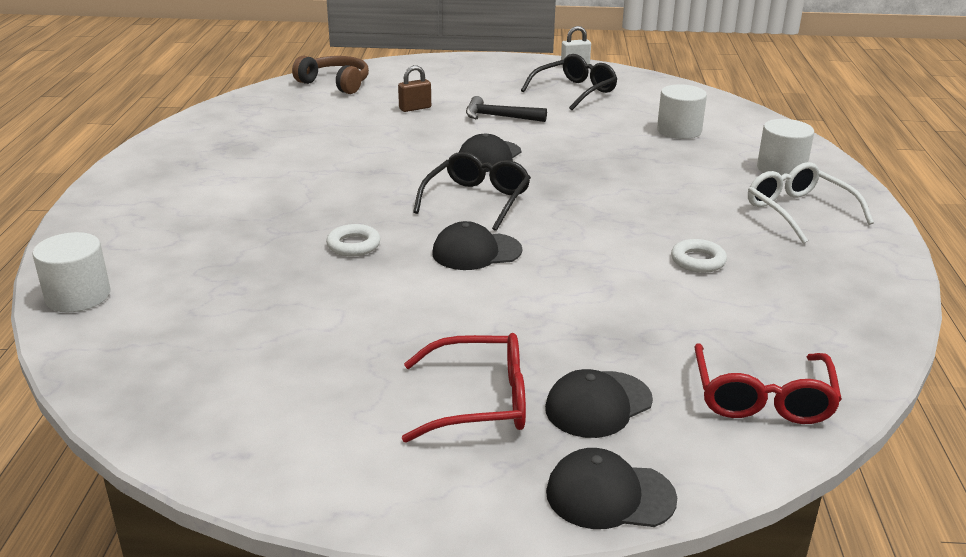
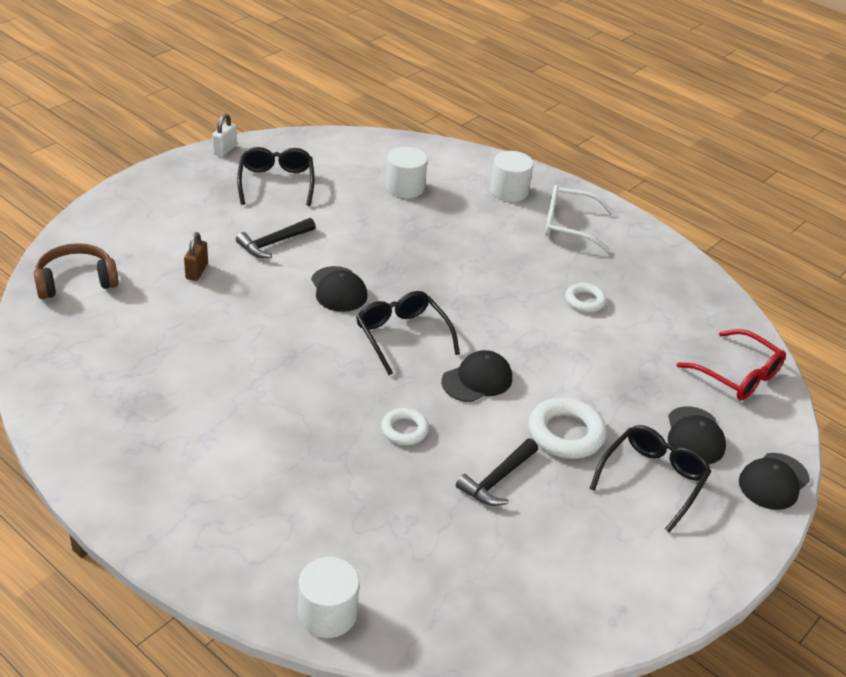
camera: 55 degrees left, 10 degrees up
(349, 311) = (497, 480): none -> black hammer
(472, 323) = (565, 434): none -> white ring
(476, 252) = (477, 380): black cap -> black cap turned 150 degrees counterclockwise
(482, 401) = (653, 479): red glasses -> black glasses

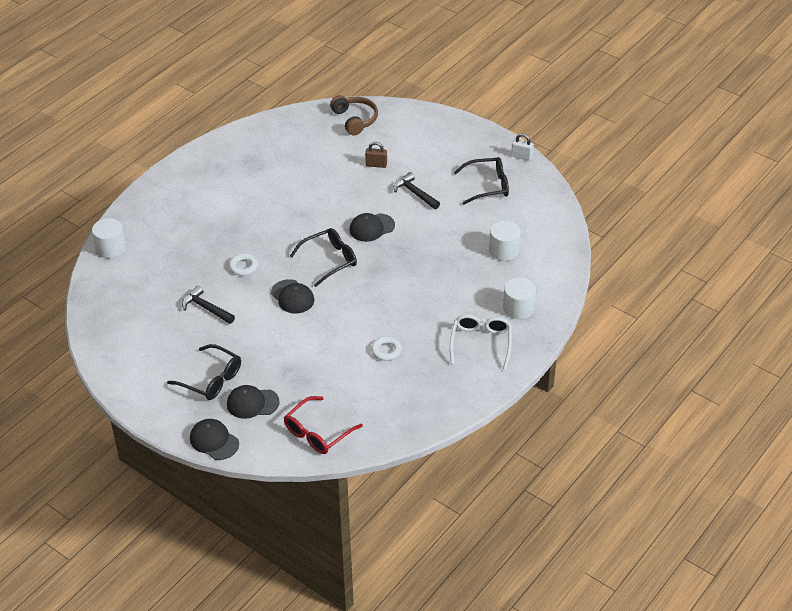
camera: 90 degrees right, 5 degrees up
(565, 434) = (248, 339): white ring -> none

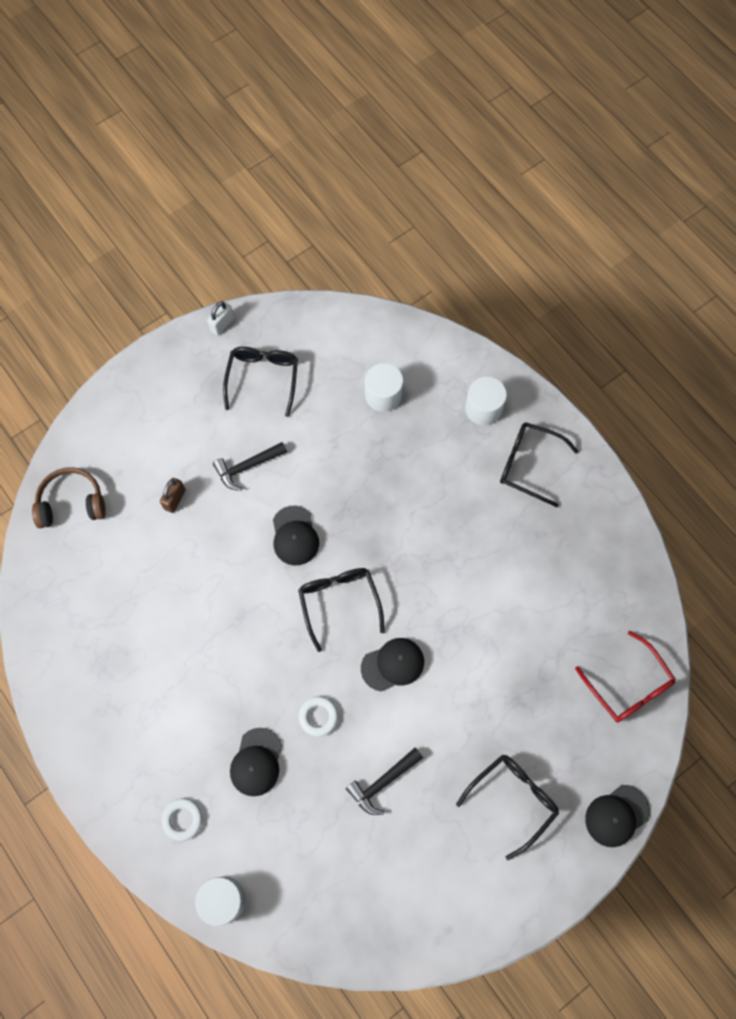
camera: 75 degrees left, 25 degrees up
(252, 403) = (565, 754): black cap -> black cap (256, 762)
(386, 351) = (515, 573): white ring -> white ring (182, 819)
(481, 342) = (528, 464): white glasses -> black glasses

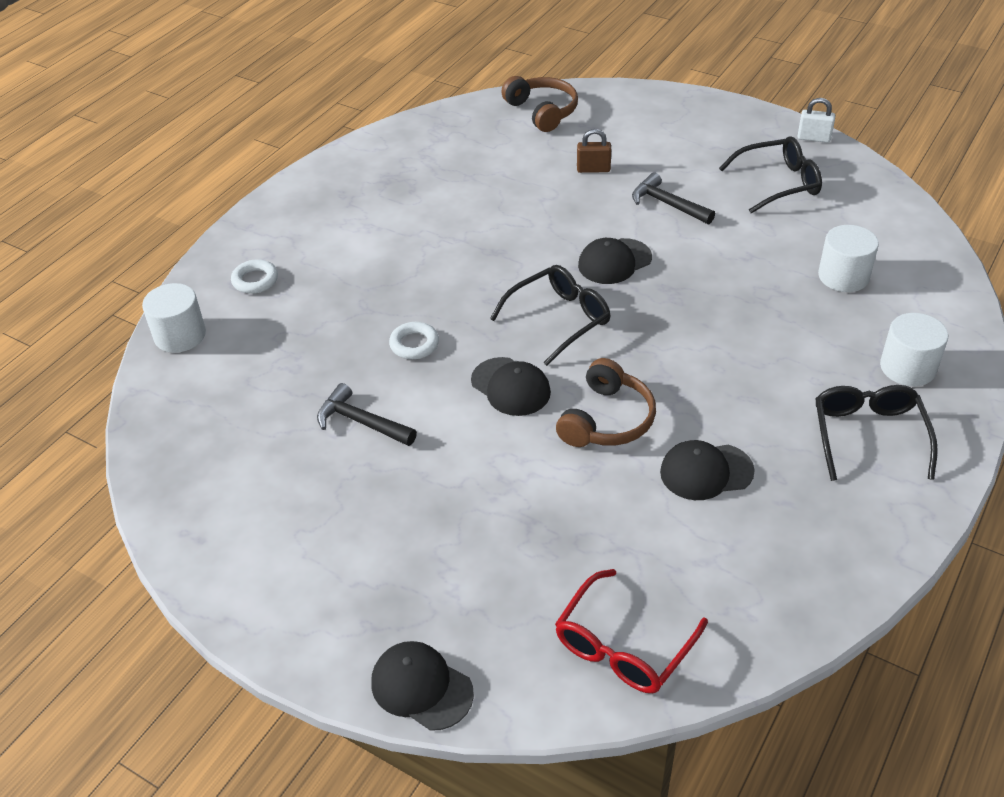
camera: 70 degrees right, 25 degrees down
(256, 762) = (339, 313): black cap -> black cap (706, 472)
(450, 614) = (607, 420): none -> brown headphones
(514, 798) = (395, 557): black glasses -> none

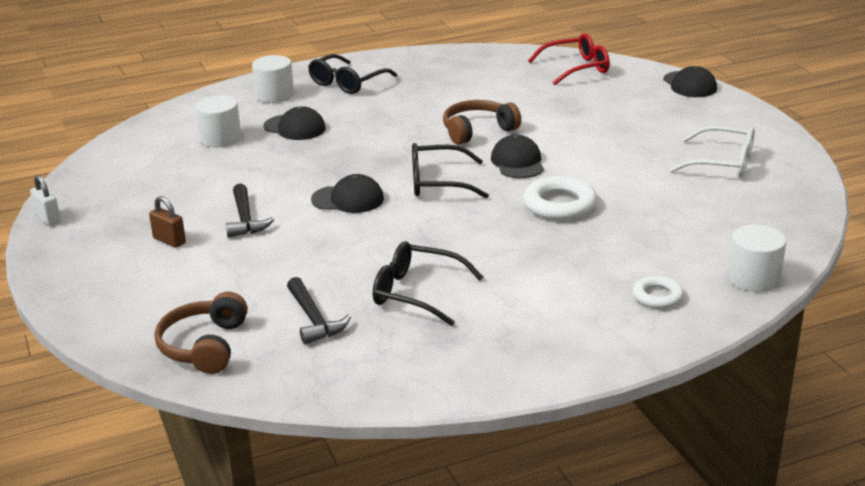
camera: 145 degrees left, 15 degrees down
(279, 499) = (723, 163): none -> white glasses
(361, 422) = (639, 179): black hammer -> black hammer (314, 319)
(414, 344) = (559, 205): white ring -> white ring, size x1.66
(593, 169) = (253, 269): brown padlock -> brown padlock (169, 240)
(706, 472) = (453, 98): black cap -> black cap (295, 127)
(779, 183) = (141, 200): black glasses -> black glasses (415, 292)

